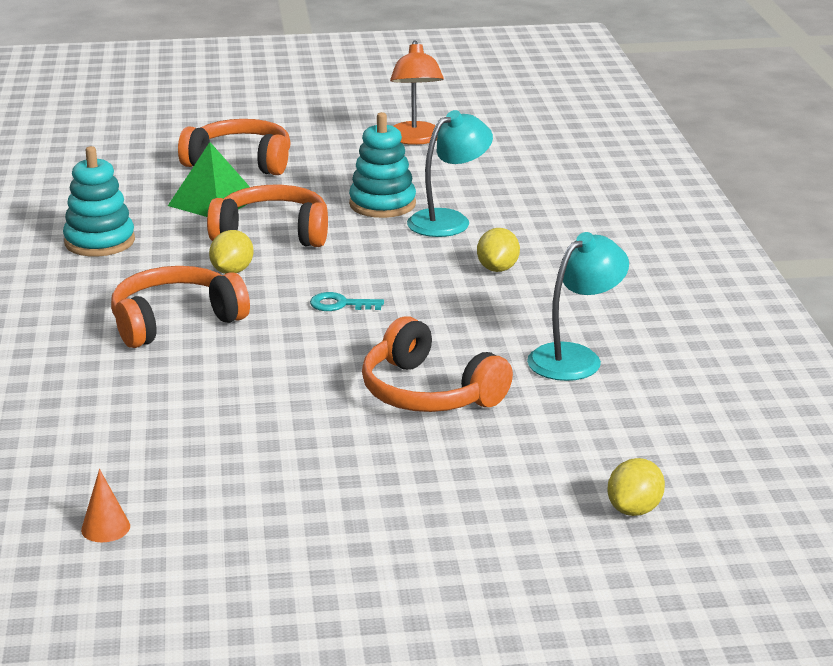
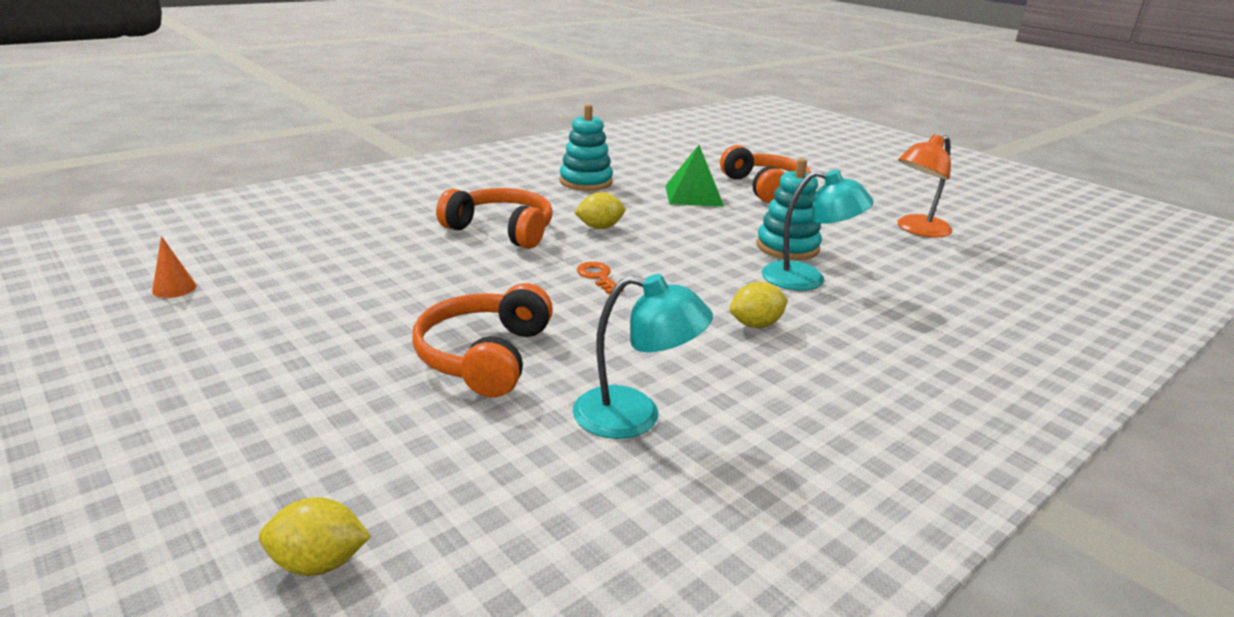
camera: 55 degrees right, 0 degrees up
(272, 233) = (677, 224): orange headphones -> none
(340, 304) = (598, 277): turquoise key -> orange key

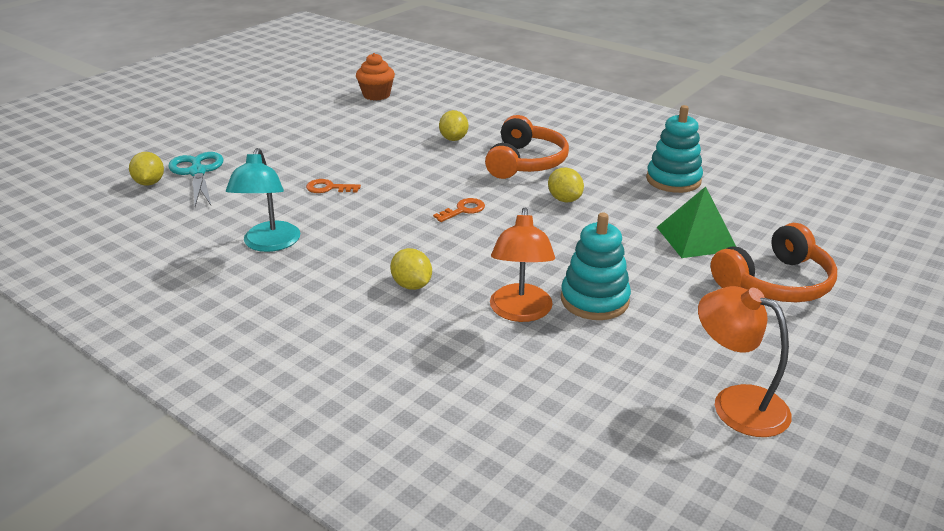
camera: 80 degrees right, 5 degrees up
(174, 288) = (376, 95): orange cone -> orange cupcake
(320, 491) = (197, 172): none -> turquoise scissors
(401, 256) = (453, 139): none -> yellow lemon
(485, 356) = (328, 188): orange headphones -> orange key
(807, 279) = (520, 312): turquoise lamp -> orange lamp

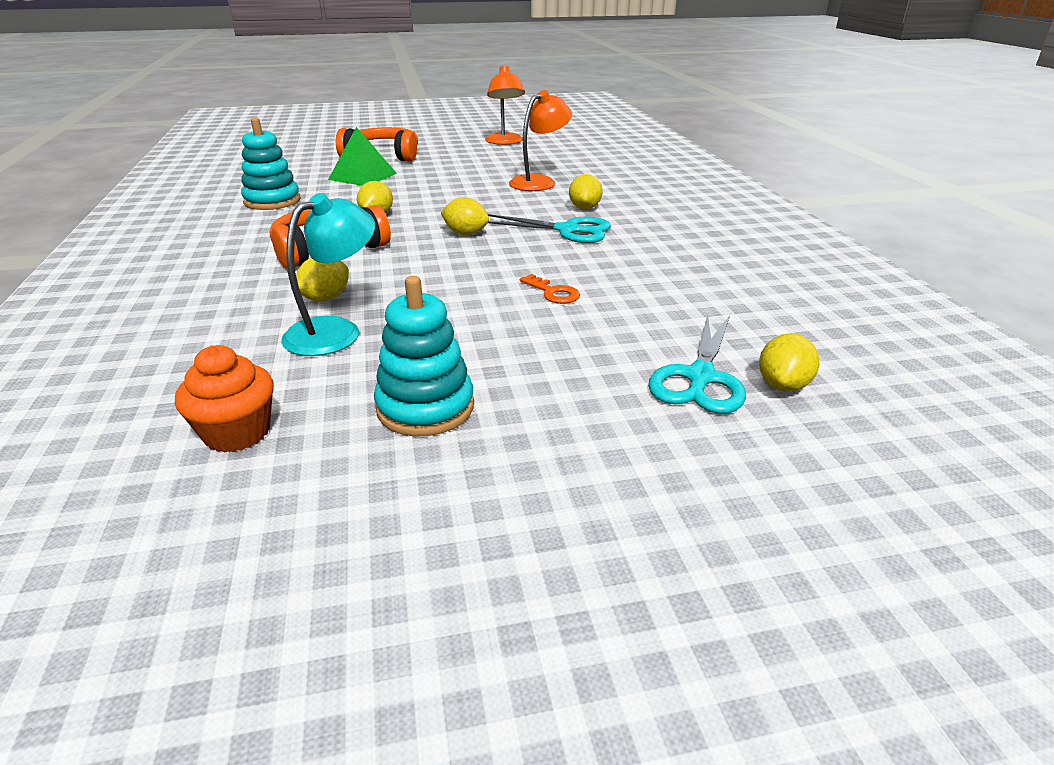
camera: 140 degrees left, 0 degrees up
(269, 244) = (668, 262): turquoise lamp -> turquoise lamp (335, 331)
(389, 247) = (568, 230): none -> turquoise scissors
(463, 210) = (466, 233): orange key -> yellow lemon
(594, 300) = (488, 175): turquoise stacking toy -> turquoise stacking toy (425, 407)

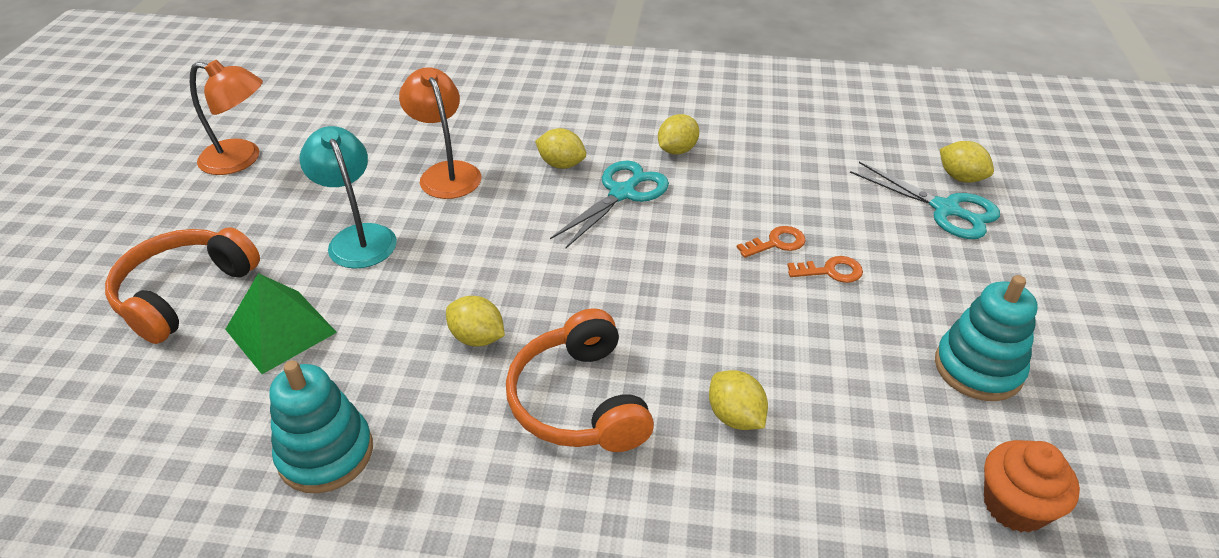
camera: 70 degrees left, 10 degrees up
(335, 331) = (821, 415): turquoise lamp -> turquoise lamp (358, 237)
(466, 233) = (591, 269): yellow lemon -> yellow lemon (677, 150)
(530, 320) = (830, 271): none -> orange key

